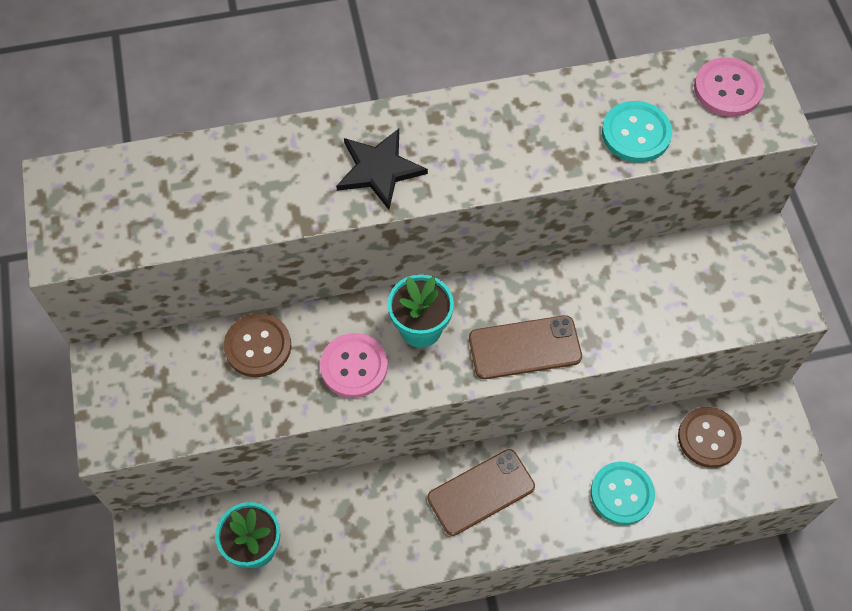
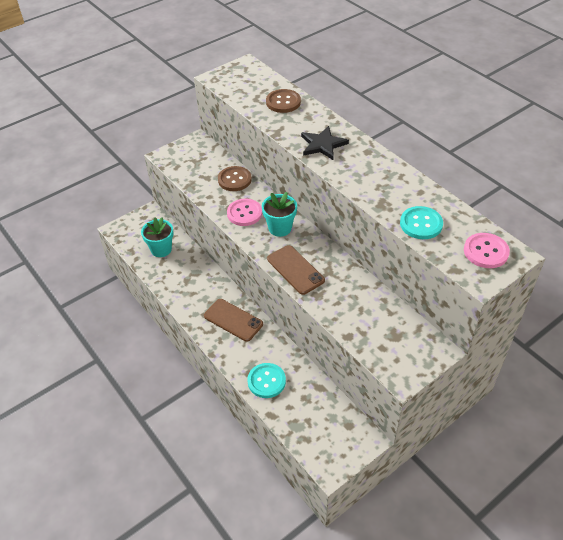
camera: 65 degrees right, 15 degrees down
(708, 438) = (325, 411): brown button -> brown button (283, 102)

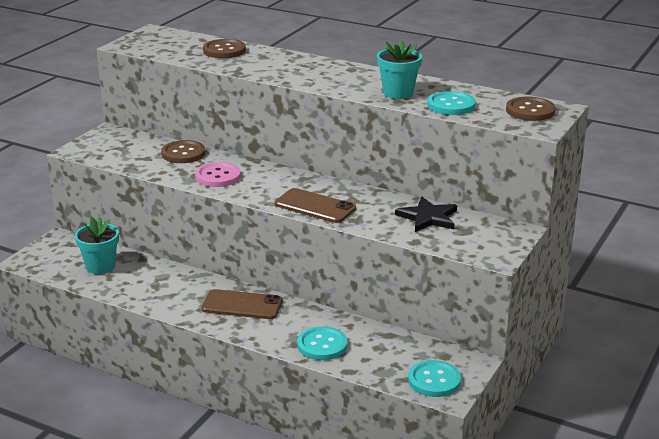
camera: 25 degrees left, 20 degrees down
(280, 228) = (270, 180): turquoise flower pot -> turquoise flower pot (398, 93)
(323, 145) = (298, 72): black star -> black star (428, 217)
(327, 449) = (434, 380): none -> turquoise button
(486, 251) = (530, 111): pink button -> brown button

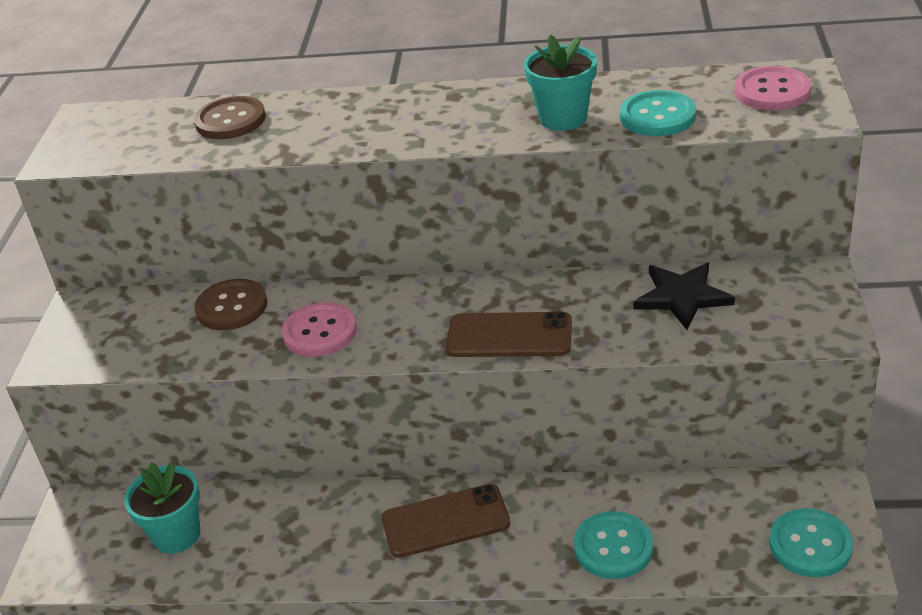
camera: 20 degrees left, 10 degrees up
(530, 111) = (772, 91): brown button -> pink button

